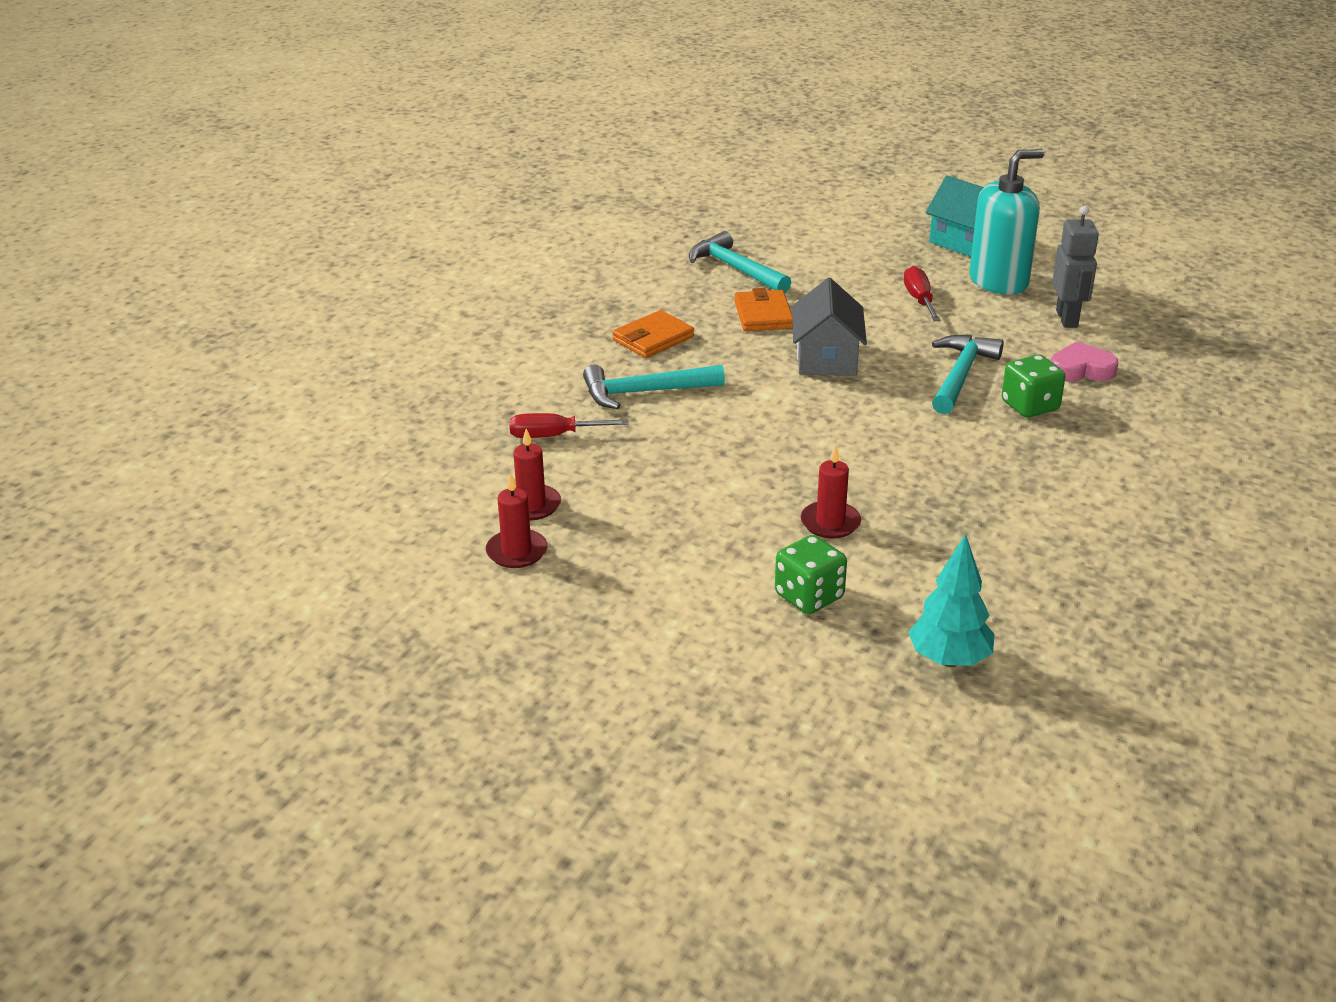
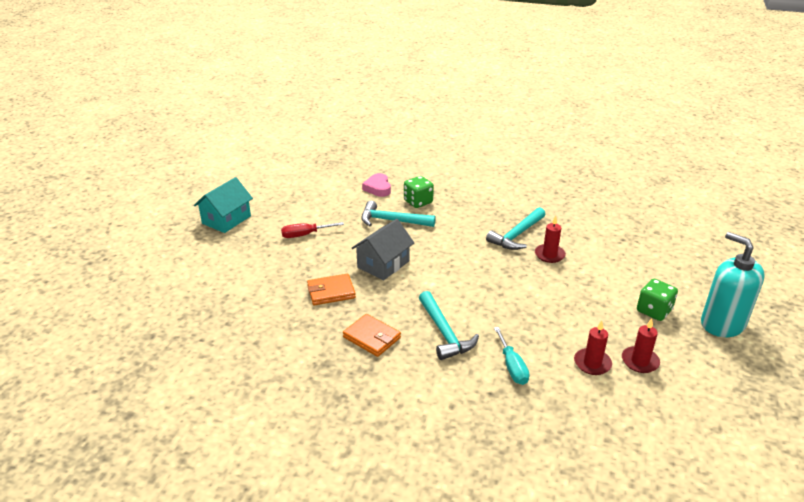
camera: 100 degrees left, 0 degrees up
(553, 436) = (512, 366): red screwdriver -> turquoise screwdriver
(735, 269) = (262, 309): turquoise hammer -> turquoise hammer (517, 235)
(809, 596) = (611, 258): green dice -> green dice (654, 311)
(826, 358) = (383, 264): grey house -> grey house turned 45 degrees counterclockwise
(949, 660) = (629, 221): turquoise tree -> none
(998, 281) = (280, 210): turquoise soap dispenser -> turquoise soap dispenser (722, 324)
(1067, 319) = (324, 190): grey robot -> none

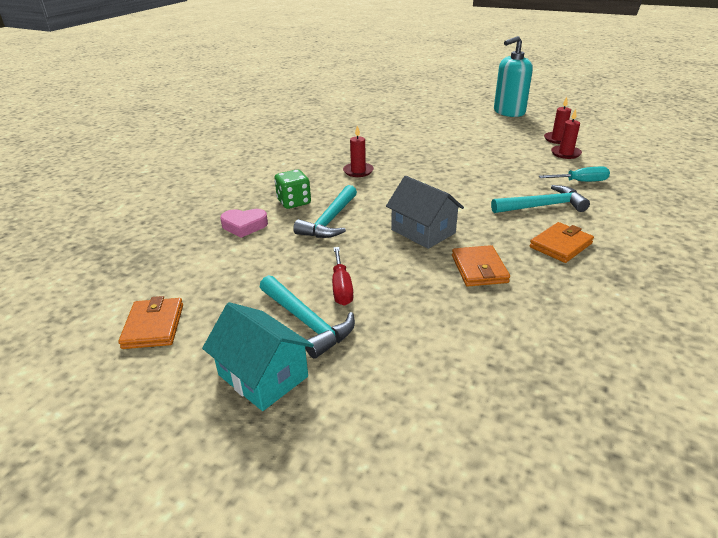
camera: 80 degrees left, 0 degrees up
(268, 181) = (153, 326): none -> orange wallet
(517, 235) = (381, 159): turquoise hammer -> turquoise hammer (307, 322)
(549, 255) = (417, 150): red candle -> red candle (358, 171)
(654, 311) = (496, 127): green dice -> none

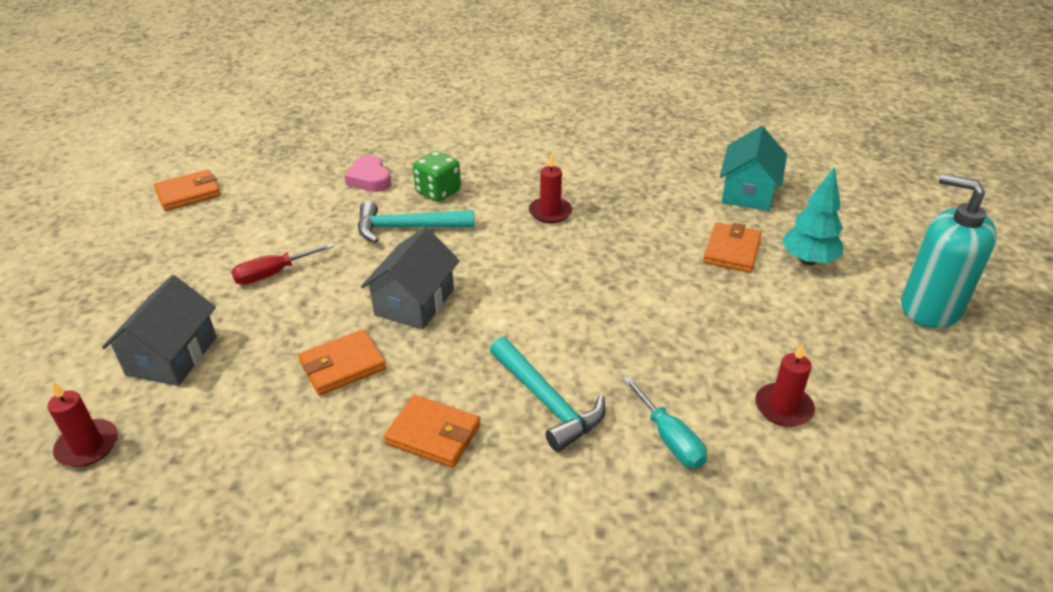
camera: 65 degrees right, 5 degrees up
(263, 376) = (131, 269): turquoise house -> turquoise house (748, 192)
(307, 322) = (210, 269): turquoise hammer -> none
(425, 354) = (172, 356): none -> grey house
(438, 136) = (731, 251): none -> orange wallet
(458, 123) = (808, 260): none -> turquoise tree
(558, 139) = (847, 390): red candle -> red candle (88, 446)

